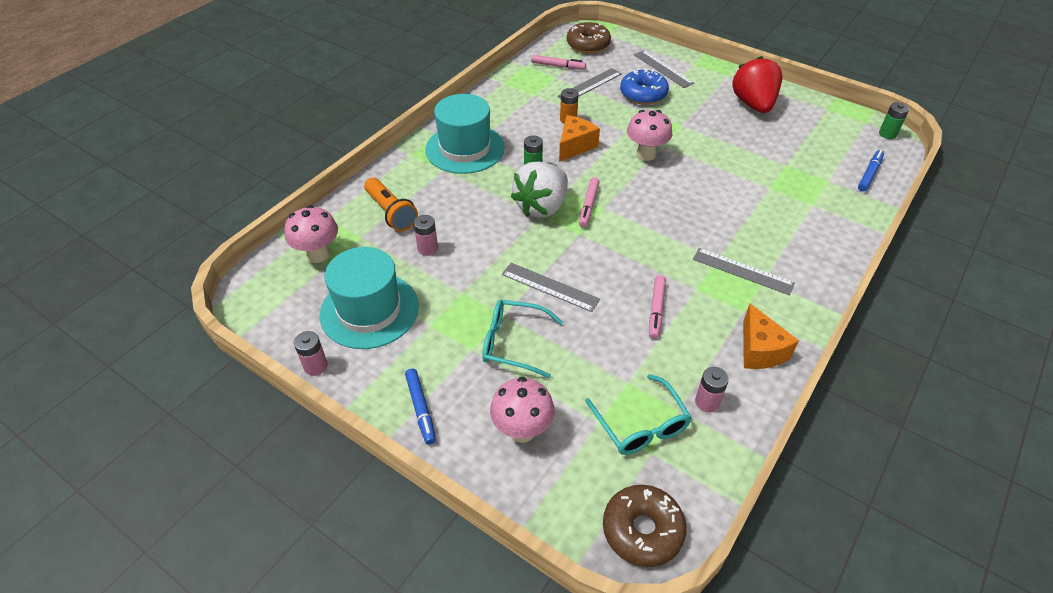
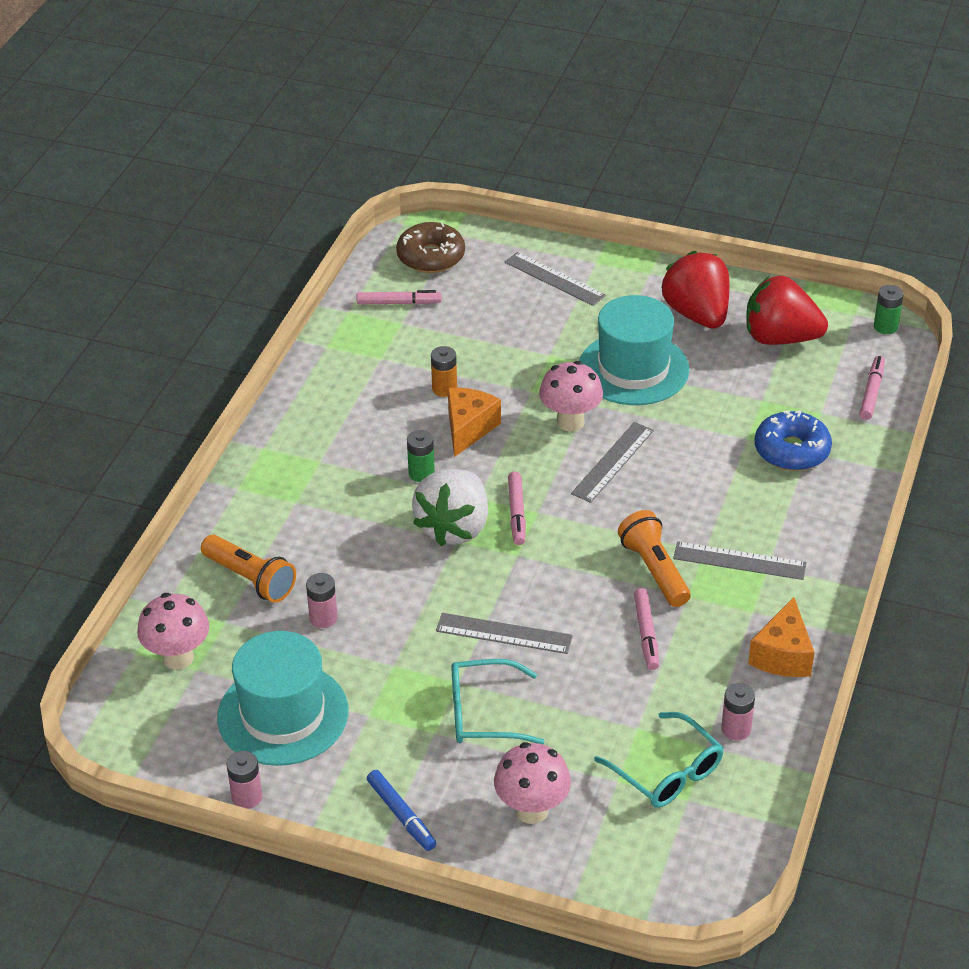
camera: 15 degrees left, 5 degrees down
(465, 148) = (314, 463): turquoise hat -> turquoise hat (633, 369)
(590, 85) = (457, 326): grey ruler -> grey ruler (613, 462)
(642, 530) = (701, 880): brown donut -> none
(643, 94) = (538, 327): blue donut -> blue donut (791, 450)
(676, 264) = (654, 570): none -> orange flashlight
(760, 350) = (782, 655): orange cheese -> orange cheese turned 45 degrees clockwise
(808, 128) = (780, 338): none -> red strawberry
(869, 174) = (871, 392): blue marker -> pink marker

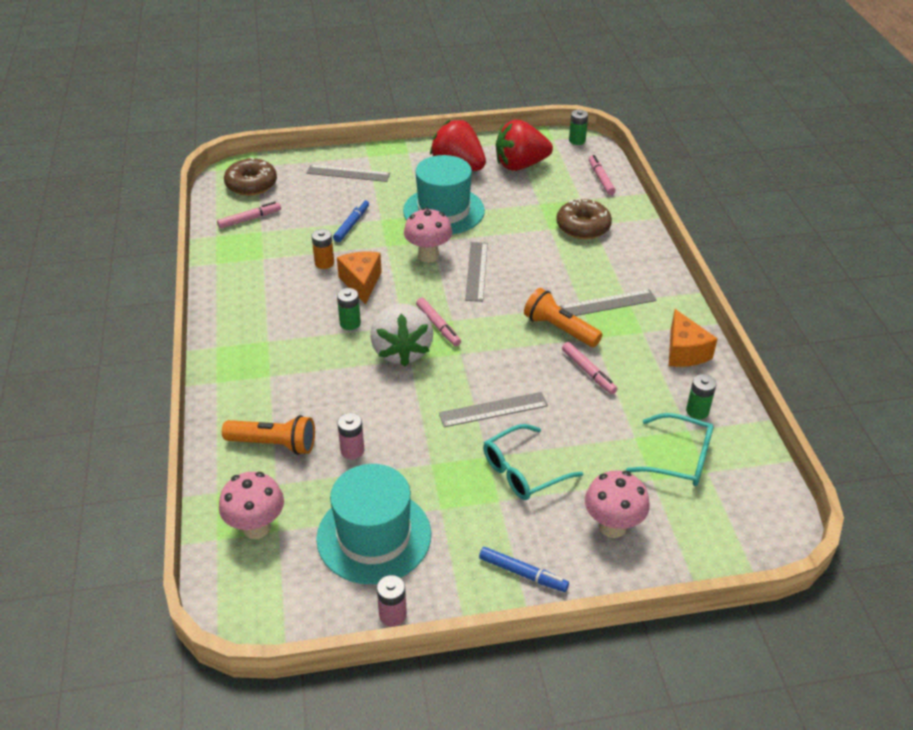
camera: 30 degrees left, 0 degrees up
(510, 350) = (351, 224): none -> blue marker
(736, 729) = (697, 411): pink battery -> green battery
(791, 450) = (583, 227): blue donut -> brown donut

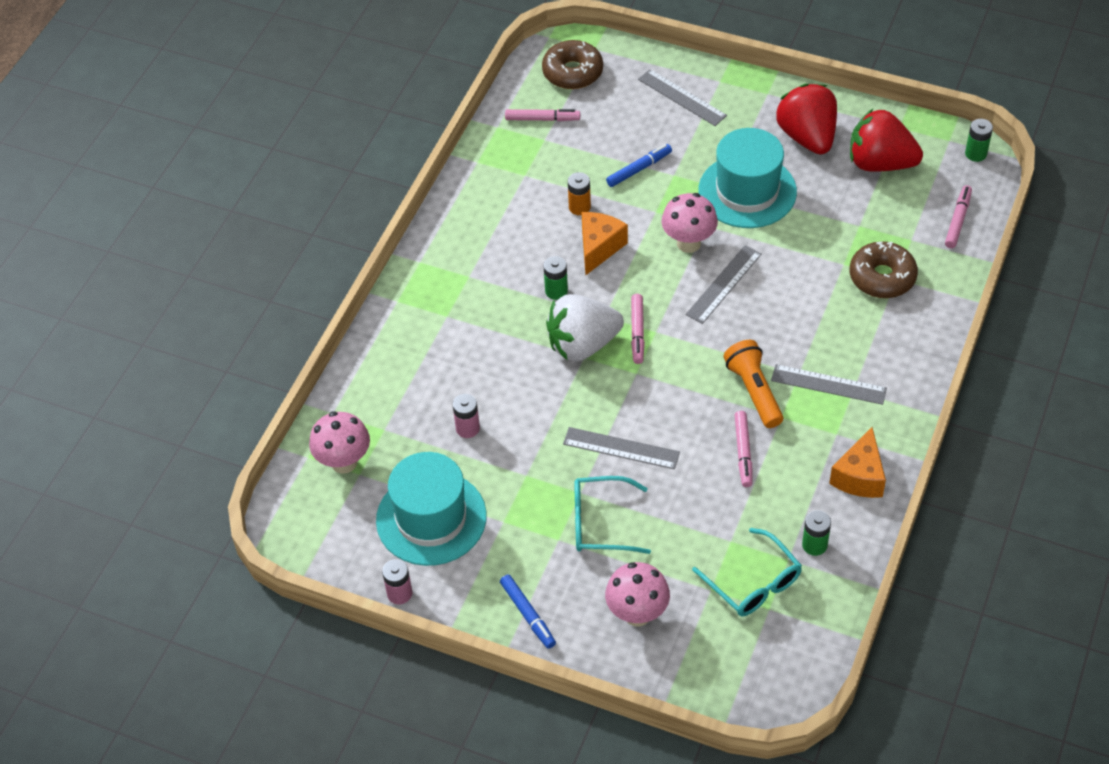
camera: 35 degrees right, 10 degrees up
(274, 444) = (406, 389): orange flashlight -> none
(401, 351) = (582, 345): white strawberry -> white strawberry turned 45 degrees clockwise

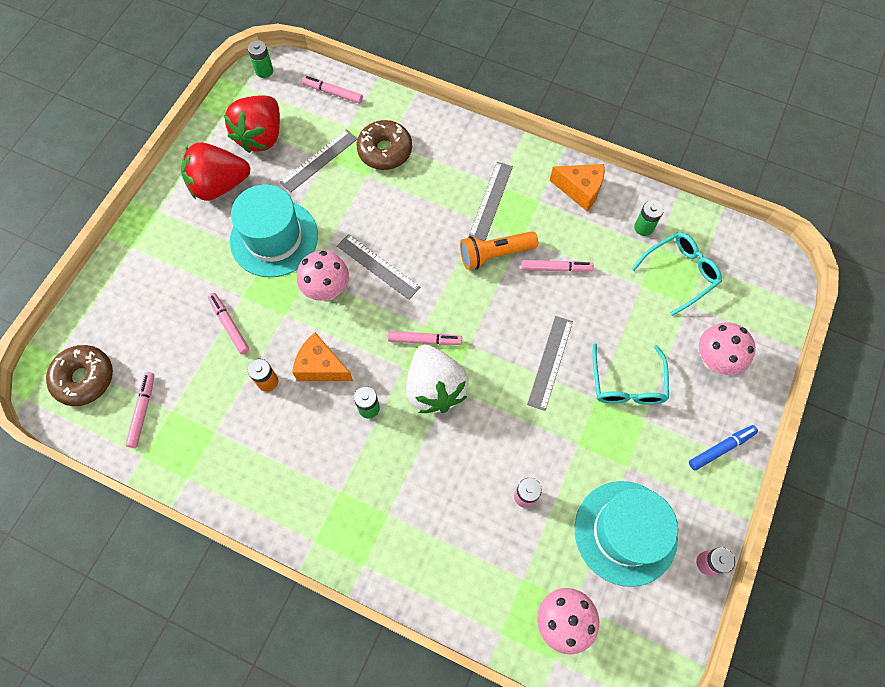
camera: 90 degrees left, 15 degrees up
(639, 169) = (229, 325): blue marker -> pink marker
(682, 97) = (145, 281): grey ruler -> grey ruler (319, 160)

